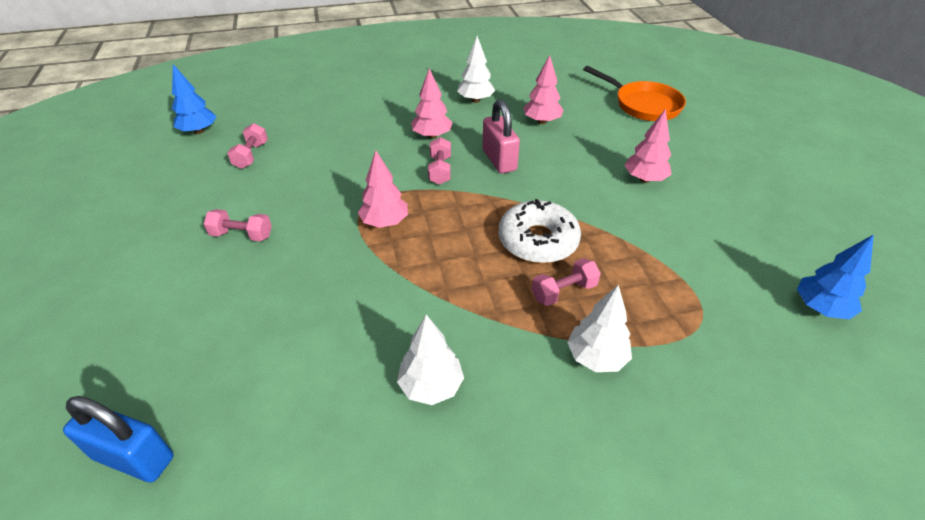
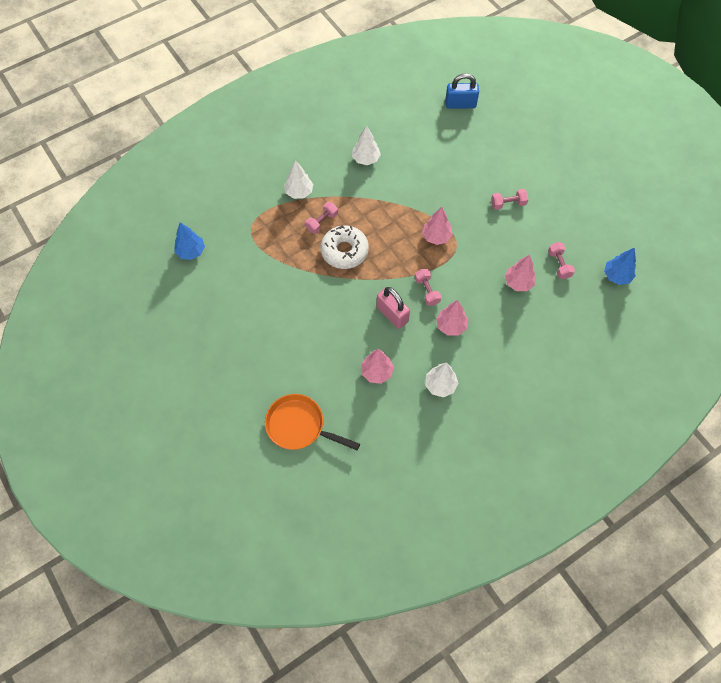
camera: 160 degrees right, 20 degrees up
(644, 179) = (289, 326): pink tree -> pink tree (518, 283)

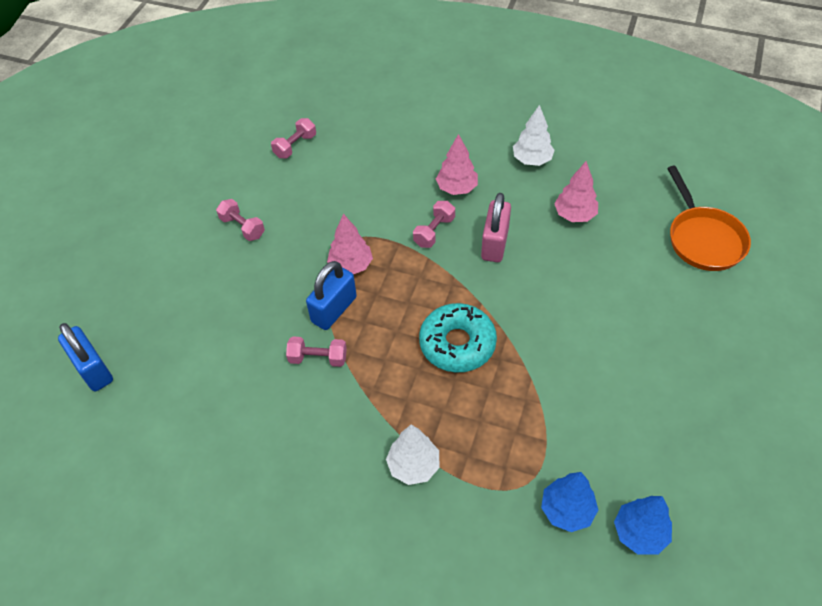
camera: 125 degrees left, 10 degrees down
(322, 222) = (437, 400): pink dumbbell -> pink dumbbell (318, 358)
(344, 251) = (457, 344): white donut -> turquoise donut
(366, 159) = (285, 421): white tree -> none
(413, 212) = (334, 309): none -> blue padlock
(518, 283) = (349, 165): pink tree -> none
(616, 276) = (271, 100): blue tree -> blue tree (567, 510)

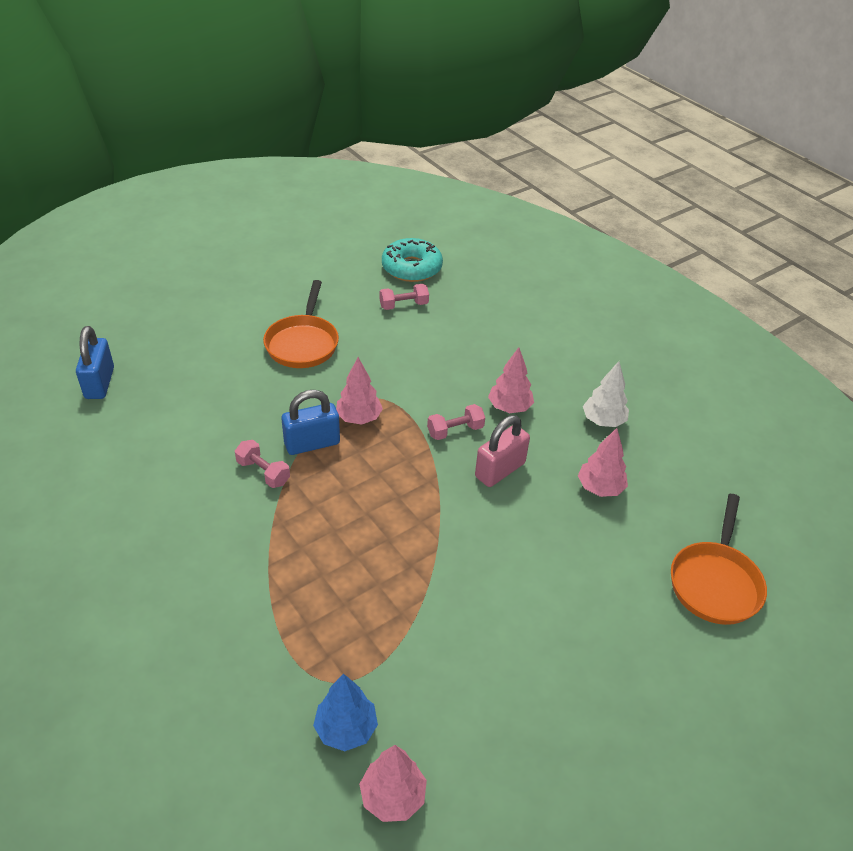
camera: 30 degrees right, 10 degrees down
(242, 227) = (303, 343): pink dumbbell -> orange pan
(413, 466) = (254, 602): white tree -> none
(457, 344) = (386, 530): turquoise donut -> turquoise donut (411, 268)
(639, 533) = (393, 796): blue tree -> pink tree

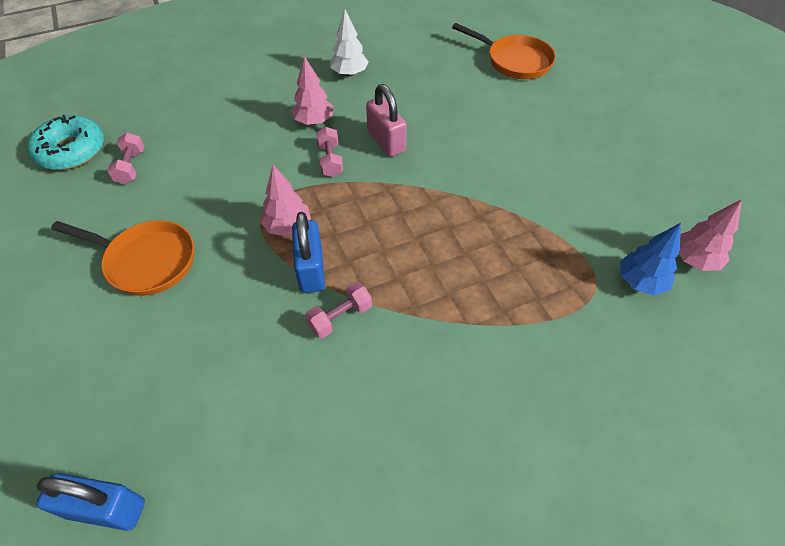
camera: 75 degrees left, 10 degrees up
(600, 488) = (420, 91): pink tree -> none

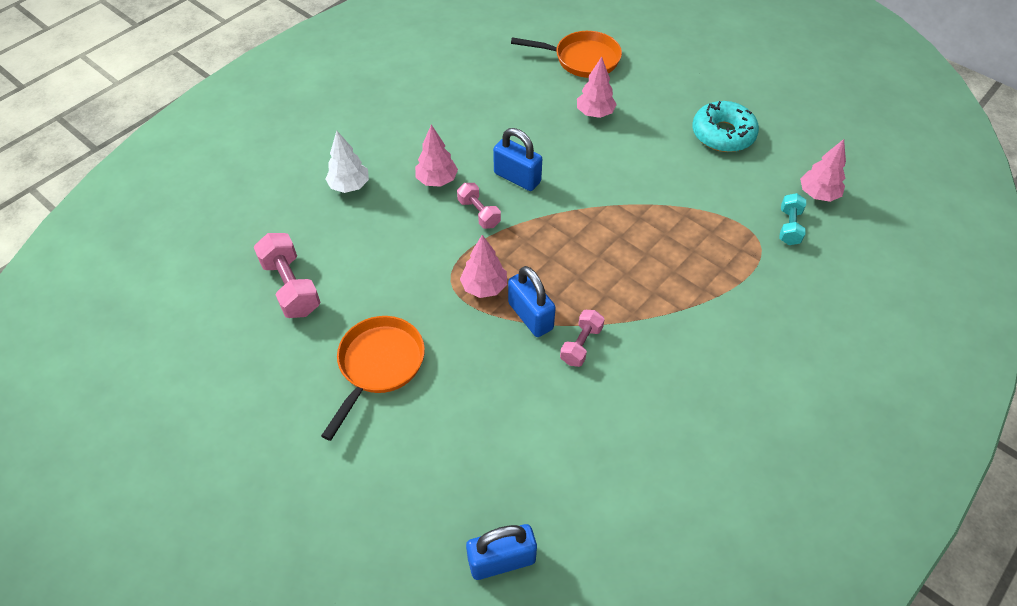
camera: 25 degrees left, 0 degrees up
(71, 151) = (214, 293): turquoise donut -> turquoise donut (723, 134)
(131, 167) = (291, 287): pink dumbbell -> pink dumbbell, size x1.61
(146, 261) = (379, 365): orange pan -> orange pan turned 60 degrees counterclockwise
(349, 73) = (437, 120): white tree -> white tree (349, 186)
(386, 142) = (517, 178): pink padlock -> blue padlock
(497, 109) = (595, 113): none -> pink tree
(640, 282) = (789, 227): blue tree -> turquoise dumbbell

